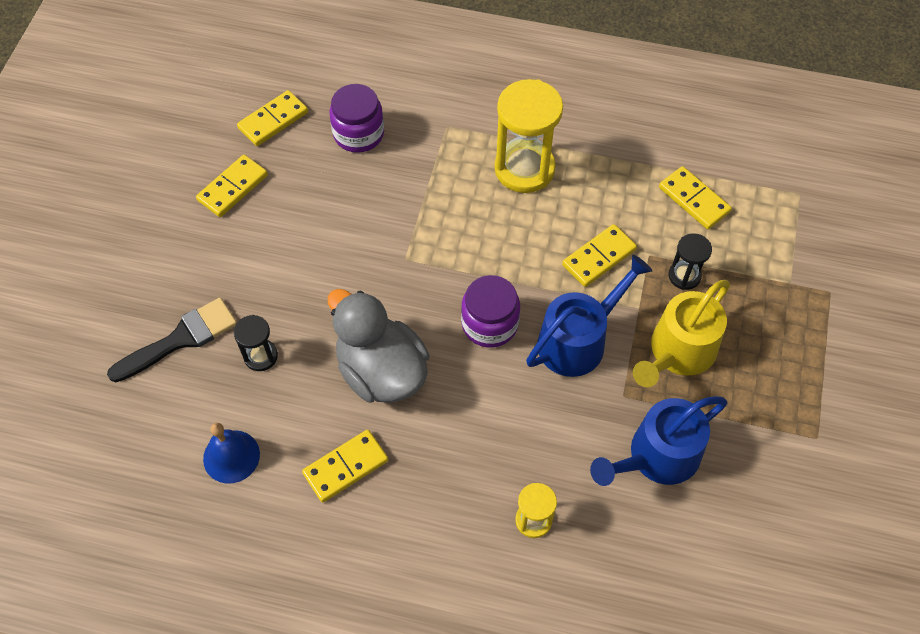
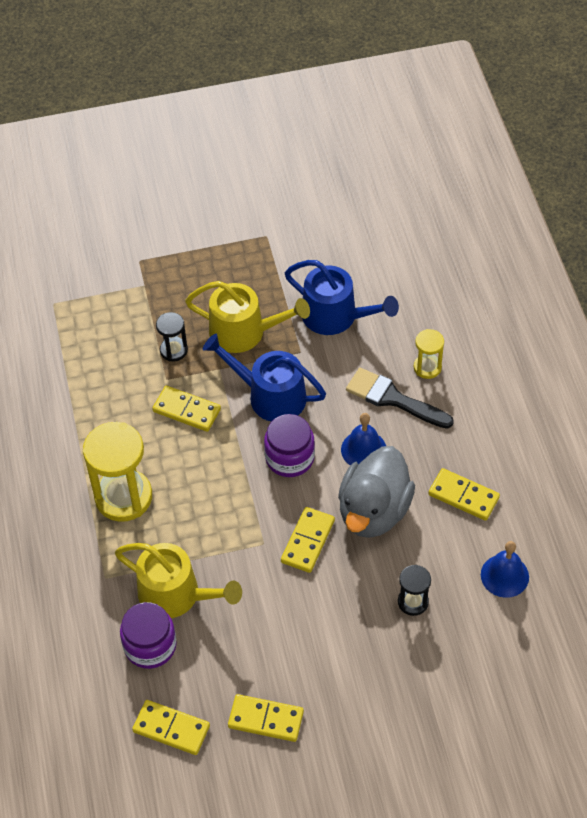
camera: 115 degrees left, 5 degrees down
(180, 339) = (435, 671): black brush -> black brush (393, 399)
(396, 170) = (176, 594): none -> yellow watering can
(460, 397) = (363, 449): none -> blue bell
(694, 200) = (95, 368): yellow domino -> yellow domino (307, 541)

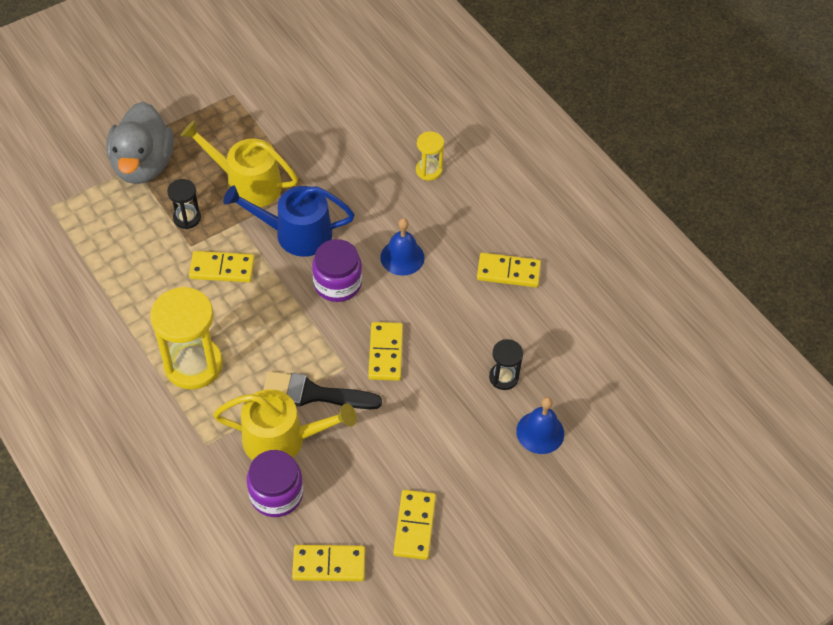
camera: 25 degrees left, 0 degrees up
(244, 332) = (247, 184): yellow watering can -> yellow watering can turned 150 degrees counterclockwise
(265, 719) = (415, 526): yellow domino -> yellow domino turned 75 degrees counterclockwise
(335, 316) = (327, 148): blue watering can -> none
(374, 511) = (434, 308): grey duck -> grey duck (143, 165)
(393, 399) = (410, 205): black brush -> black brush (313, 394)
(504, 575) = (574, 330): blue bell -> blue bell (540, 432)

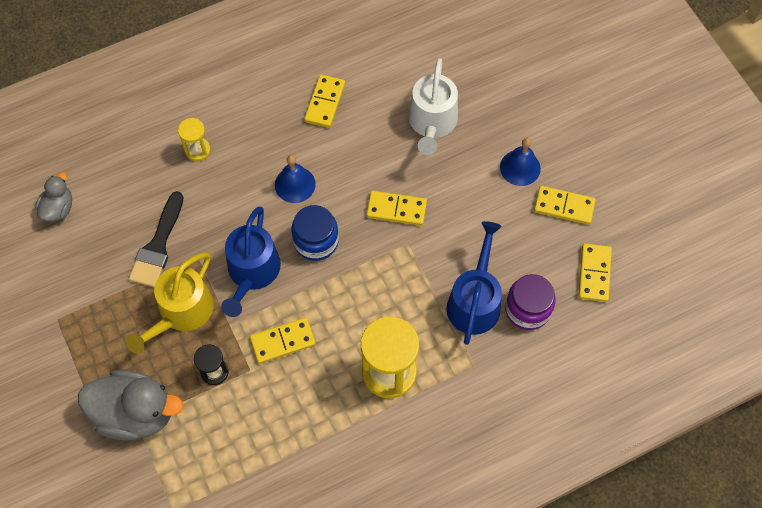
camera: 80 degrees left, 10 degrees up
(222, 269) = (283, 341): yellow domino -> yellow domino turned 60 degrees clockwise
(281, 439) = (474, 301): yellow watering can -> blue watering can
(313, 394) = (431, 272): black brush -> black brush (158, 246)
(337, 283) = (316, 241): purple jar -> blue jar
(347, 76) = (58, 208): none -> grey duck
(503, 377) = (432, 122): black hourglass -> white watering can
(540, 432) = (486, 104): blue bell -> blue bell (520, 167)

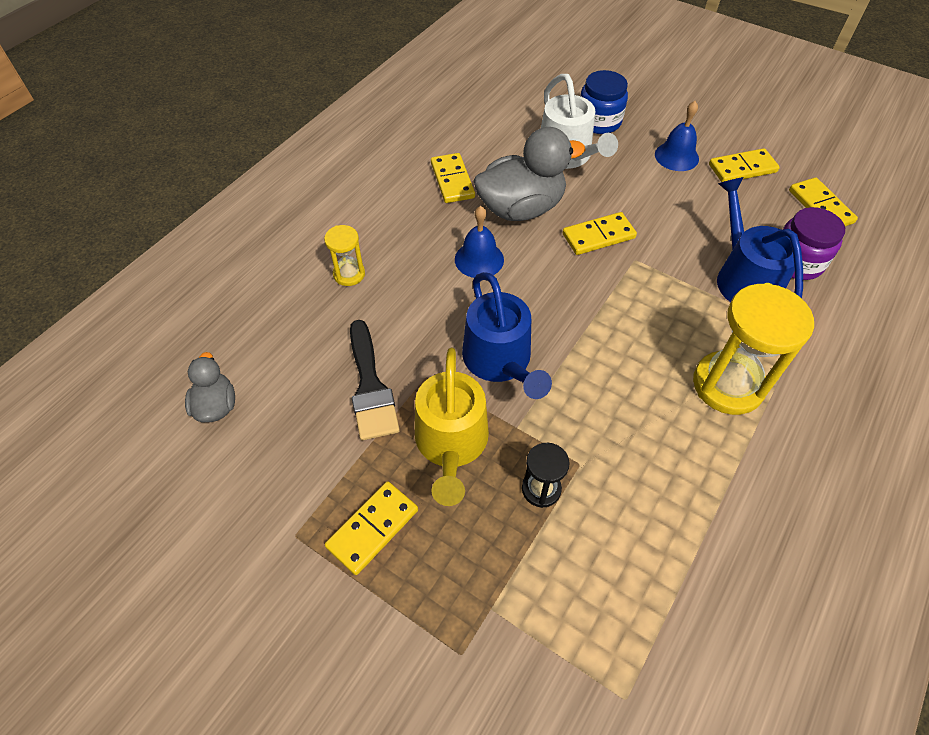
camera: 30 degrees left, 10 degrees down
(136, 413) = (481, 596): grey duck -> grey duck (521, 208)
(283, 341) = (591, 414): yellow domino -> yellow domino (373, 528)
(316, 241) = (544, 299): blue jar -> blue jar (598, 121)

